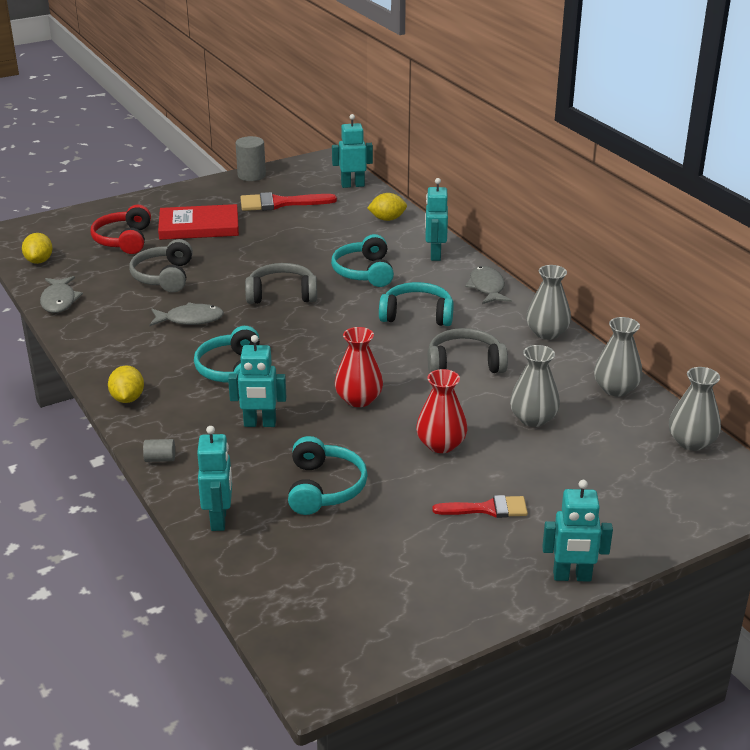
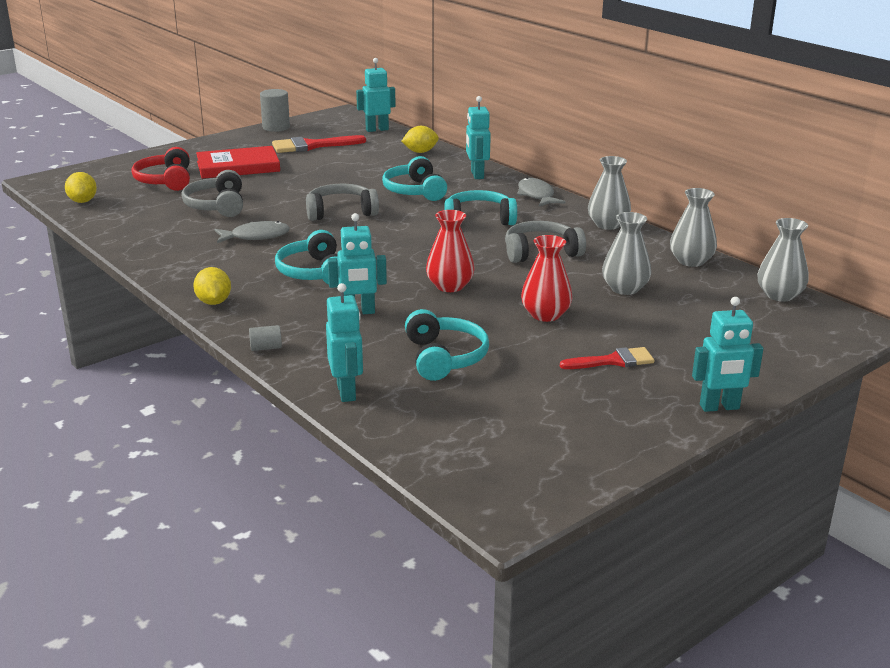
camera: 10 degrees left, 5 degrees down
(59, 300) = (114, 230): grey fish -> none

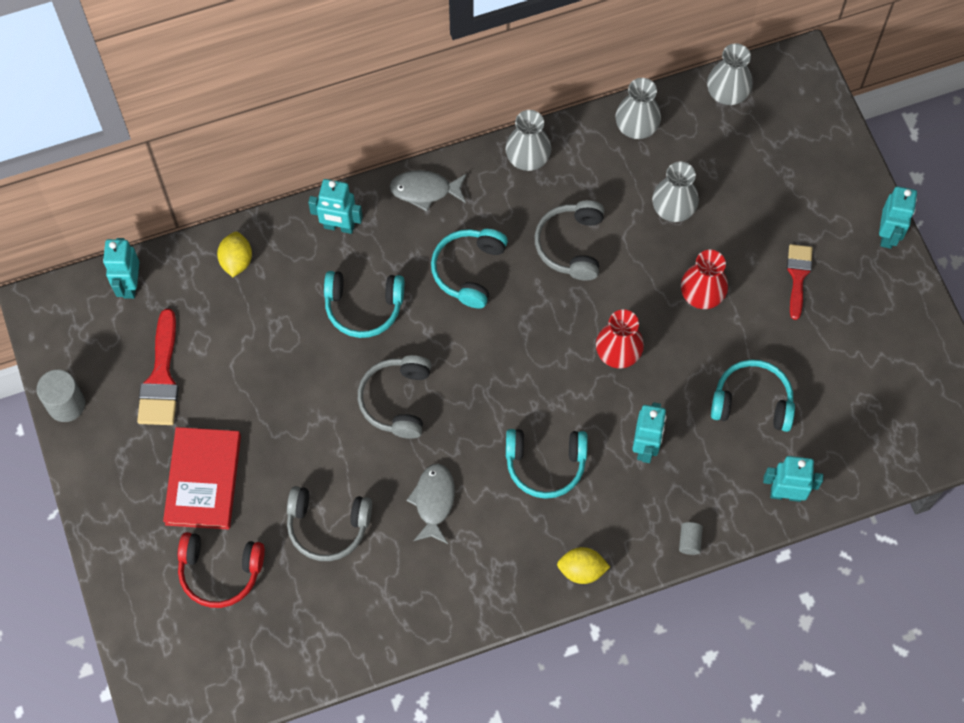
camera: 70 degrees left, 40 degrees up
(83, 201) = (254, 674): yellow lemon -> none

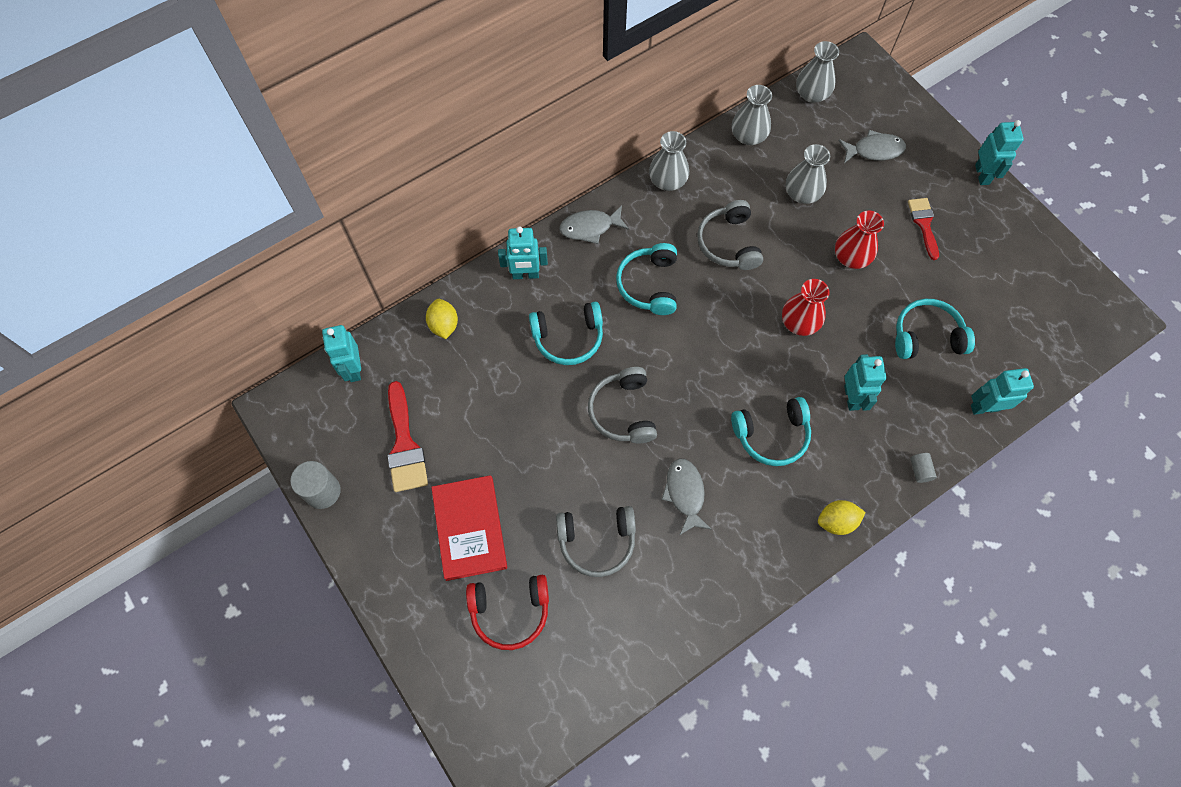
camera: 15 degrees left, 0 degrees up
(774, 177) = (874, 150): none -> grey fish

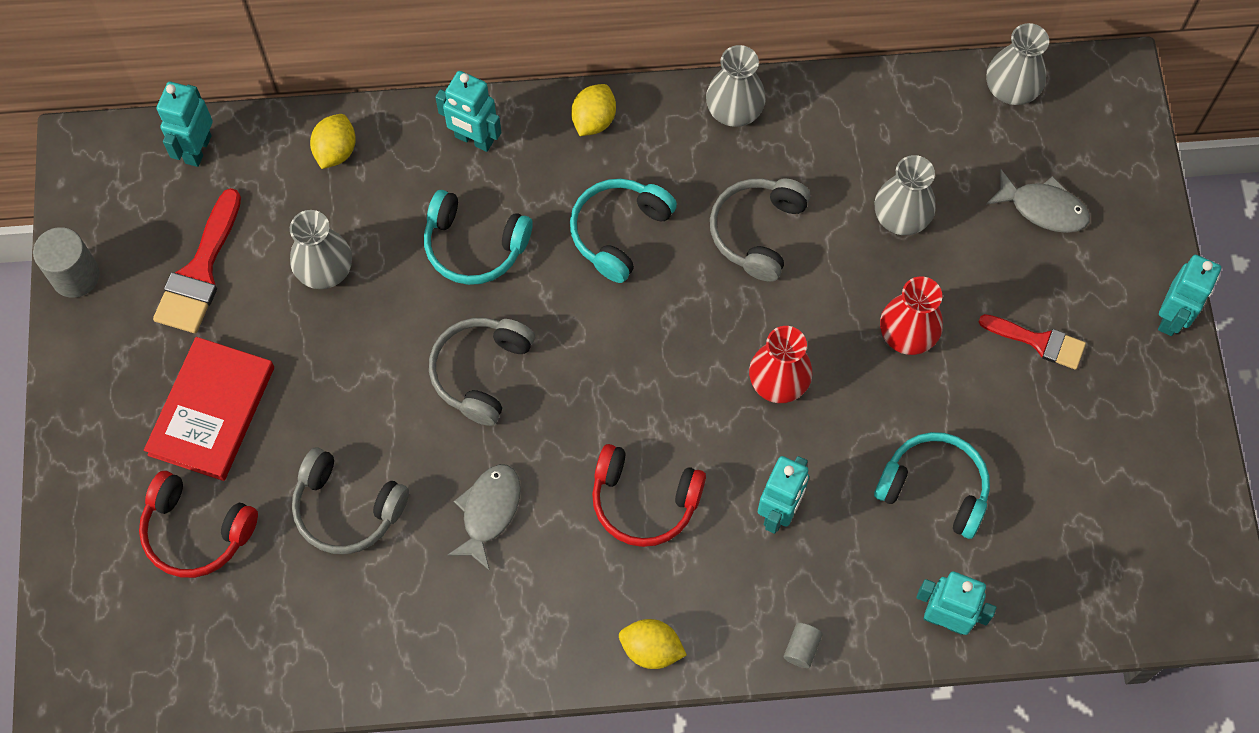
camera: 30 degrees right, 0 degrees up
(590, 227) = (593, 120): grey fish -> yellow lemon
(748, 136) = (883, 103): grey vase -> grey vase (325, 269)
(771, 435) = (644, 501): turquoise headphones -> red headphones
(923, 224) = (1039, 342): red brush -> red brush turned 90 degrees clockwise

